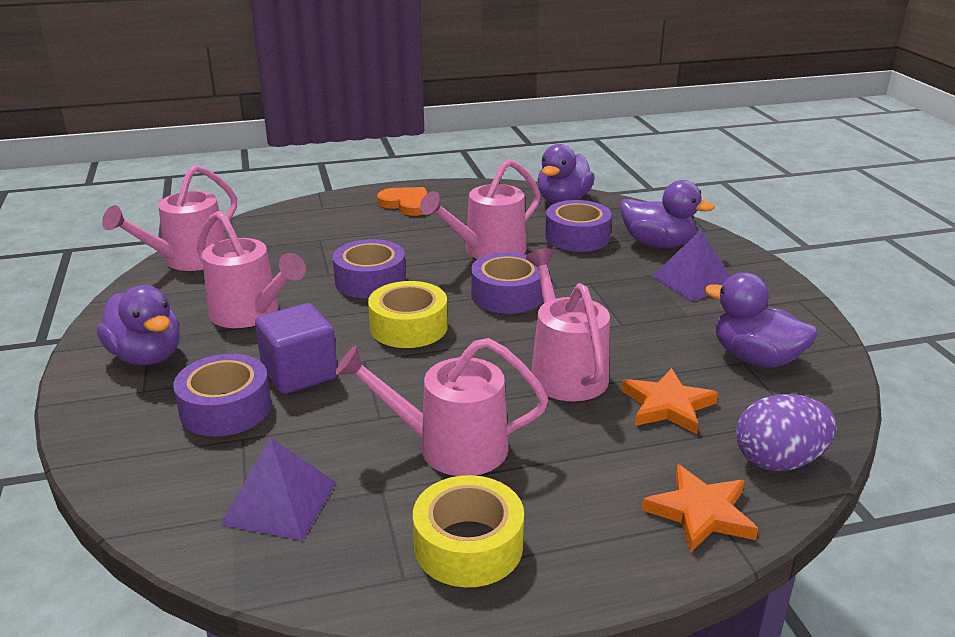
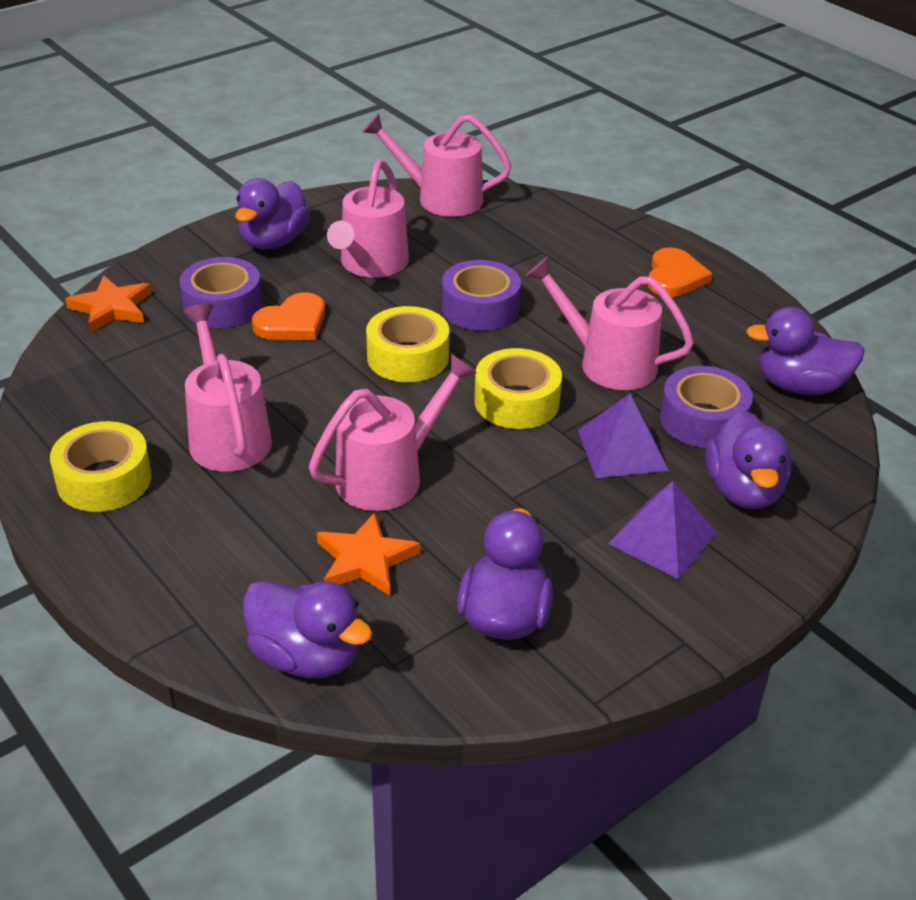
camera: 65 degrees right, 10 degrees up
(280, 502) = (119, 372): purple pyramid -> purple pyramid (622, 450)
(299, 373) = (292, 322): purple cube -> orange heart
(507, 295) = (516, 401): purple tape -> yellow tape
(701, 513) = (198, 609): orange star -> orange star (111, 308)
(778, 461) = (306, 657): purple egg -> purple duck

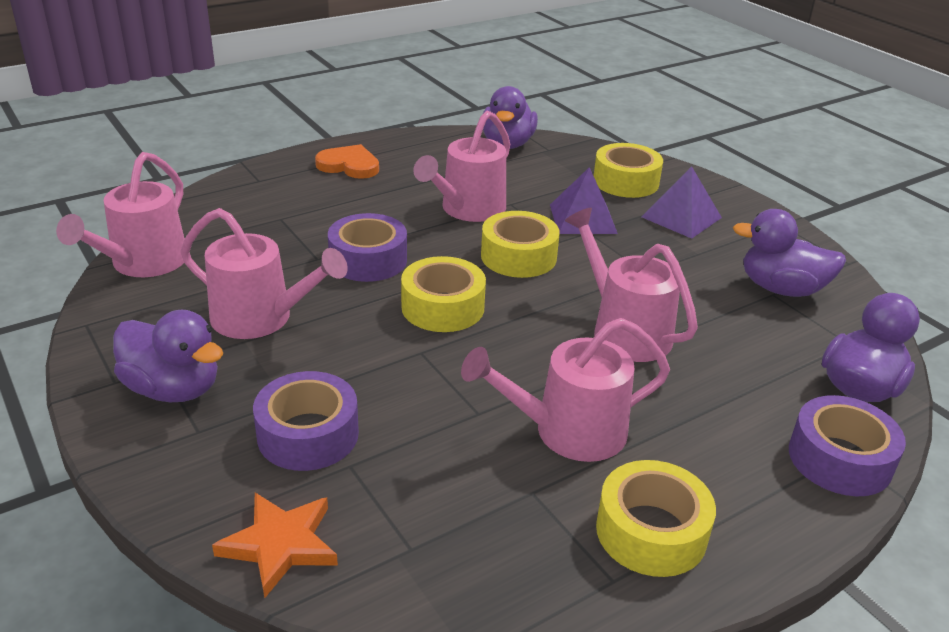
camera: 85 degrees left, 5 degrees down
(292, 322) = (362, 379): orange heart -> none
(365, 560) = (736, 350): orange star -> none
(703, 420) = (546, 183): purple tape -> purple tape (839, 459)
(743, 490) = (625, 181): purple duck -> yellow tape

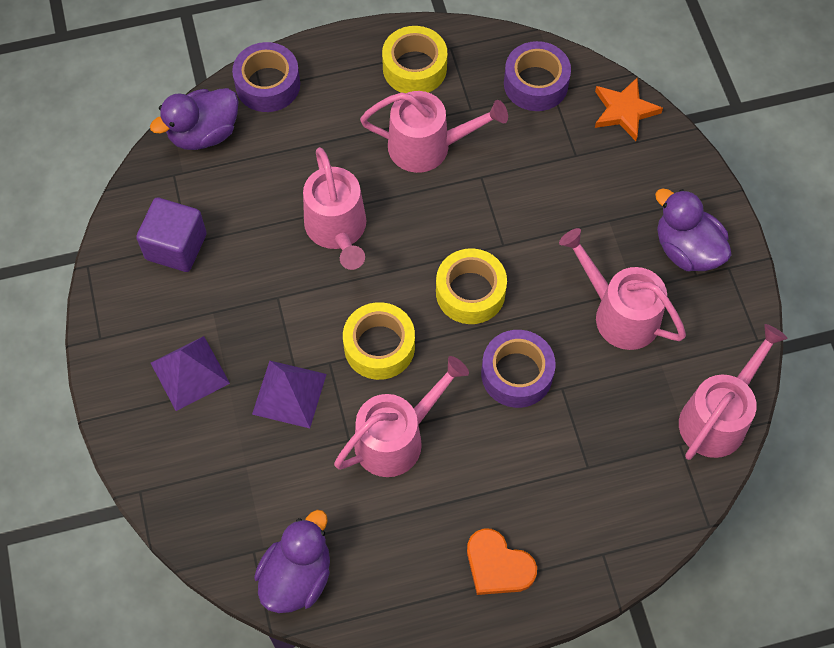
camera: 160 degrees left, 30 degrees up
(308, 434) = (598, 186): purple tape -> purple tape (535, 84)
(625, 181) = (205, 454): yellow tape -> none
(781, 289) = (176, 246): purple duck -> purple cube

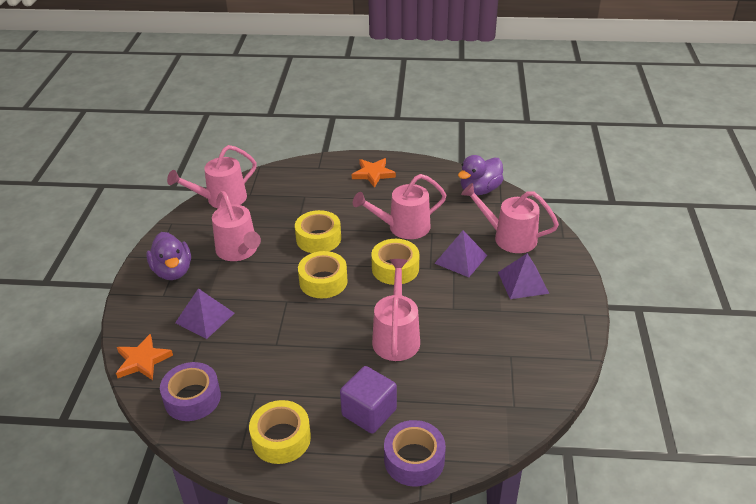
camera: 160 degrees left, 25 degrees down
(176, 246) = (520, 355): purple cube -> purple cube (369, 412)
(204, 133) = (481, 432): purple duck -> none
(428, 146) = (303, 374): pink watering can -> pink watering can (509, 238)
(498, 565) = (373, 174): orange heart -> orange star
(517, 374) = (318, 238): purple tape -> yellow tape
(592, 188) = (205, 318): none -> purple pyramid

